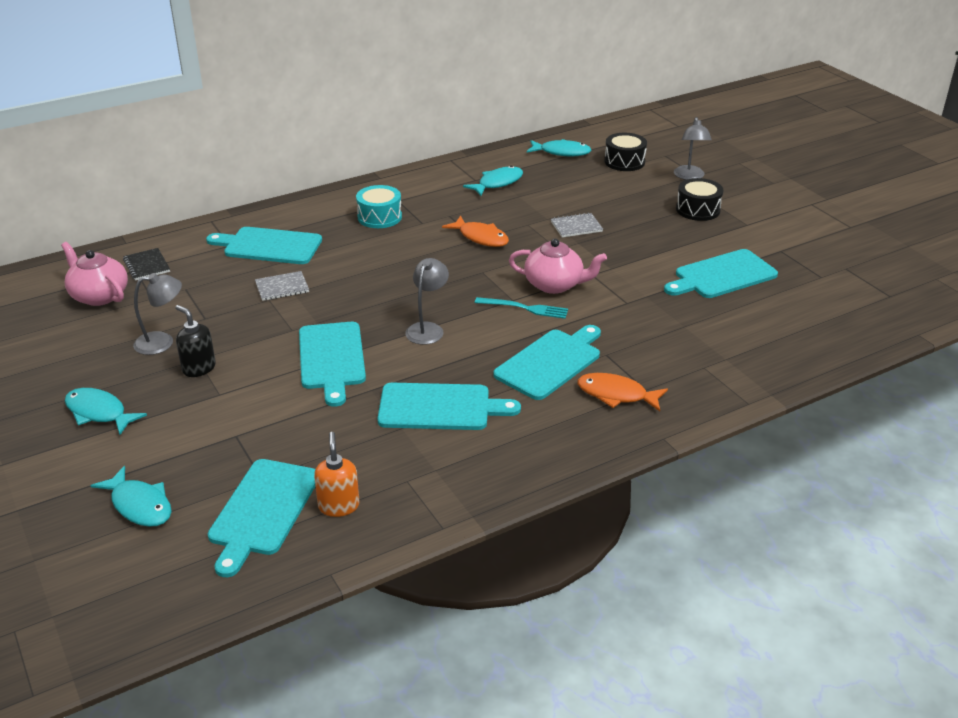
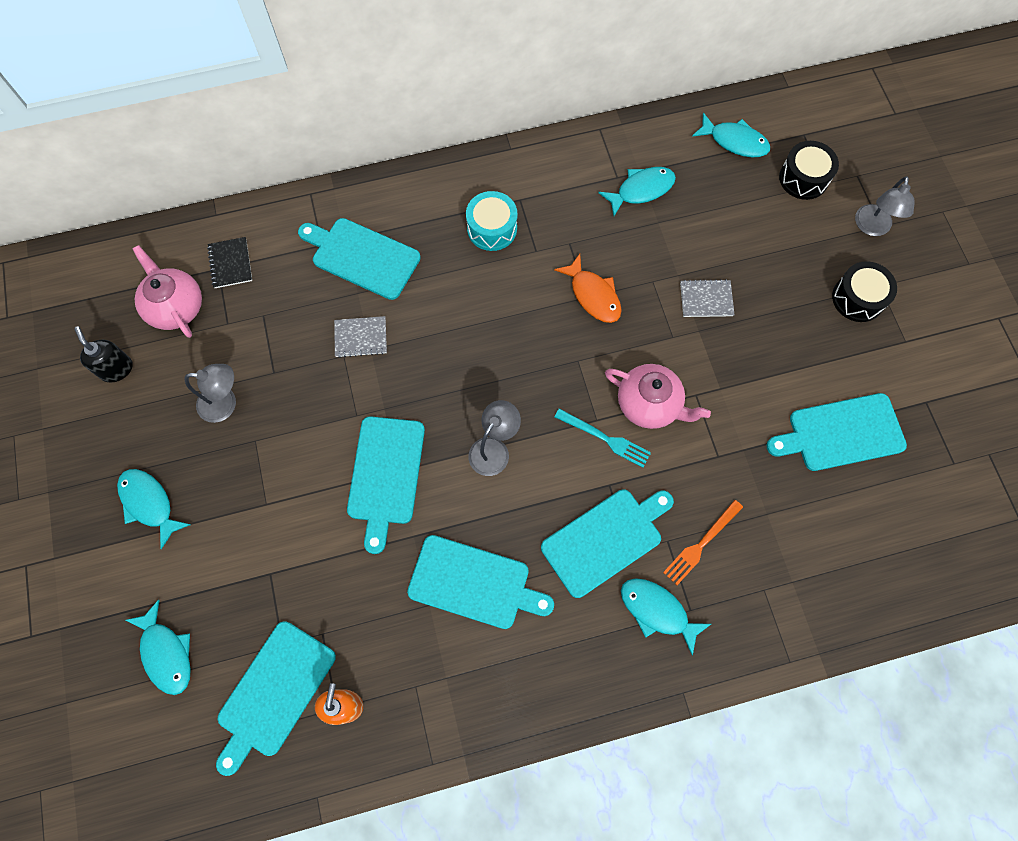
camera: 15 degrees right, 35 degrees up
(199, 368) = (253, 456): black soap dispenser -> black soap dispenser (116, 369)
(616, 395) = (657, 611): orange fish -> turquoise fish
(636, 351) = (701, 544): none -> orange fork

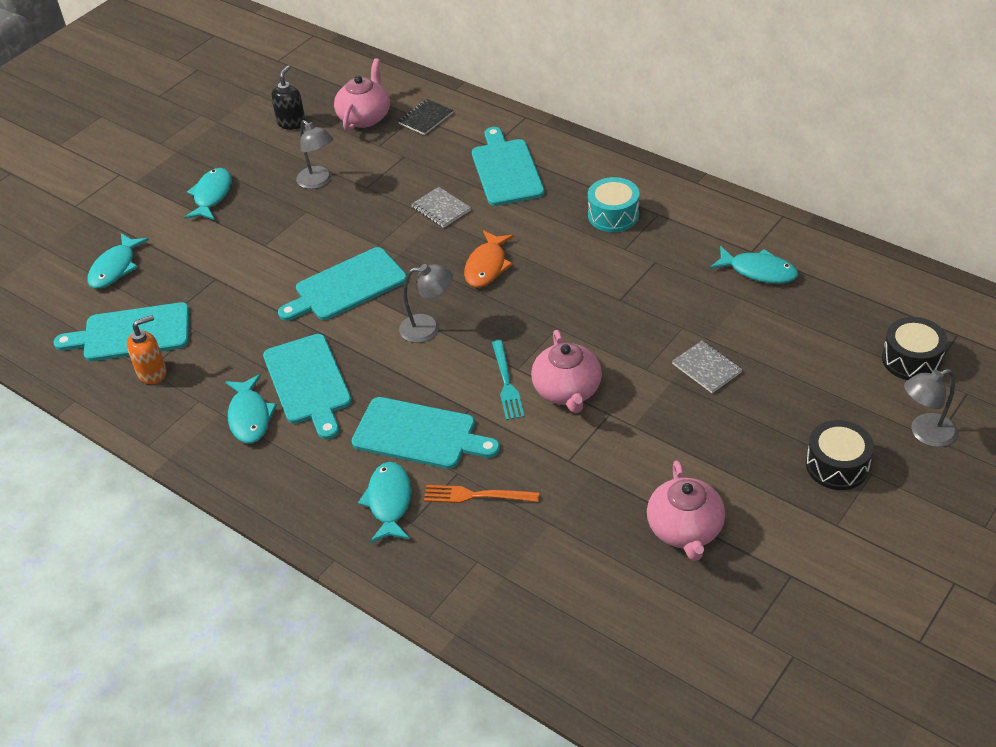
camera: 55 degrees right, 25 degrees down
(593, 295) = (625, 302): orange fish -> orange fish (487, 266)
(734, 141) = (885, 296): turquoise fish -> turquoise fish (250, 417)
(841, 433) = (685, 530): turquoise cutting board -> pink teapot

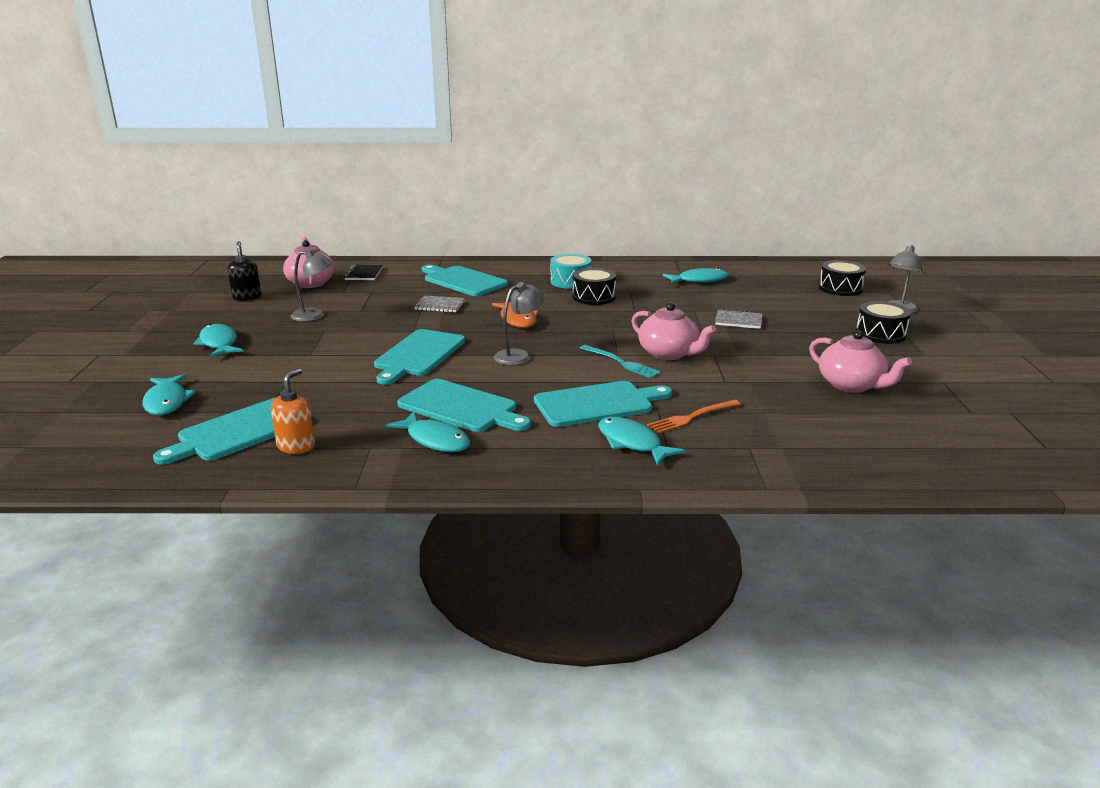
camera: 40 degrees left, 20 degrees down
(605, 256) = (593, 297): none -> black drum

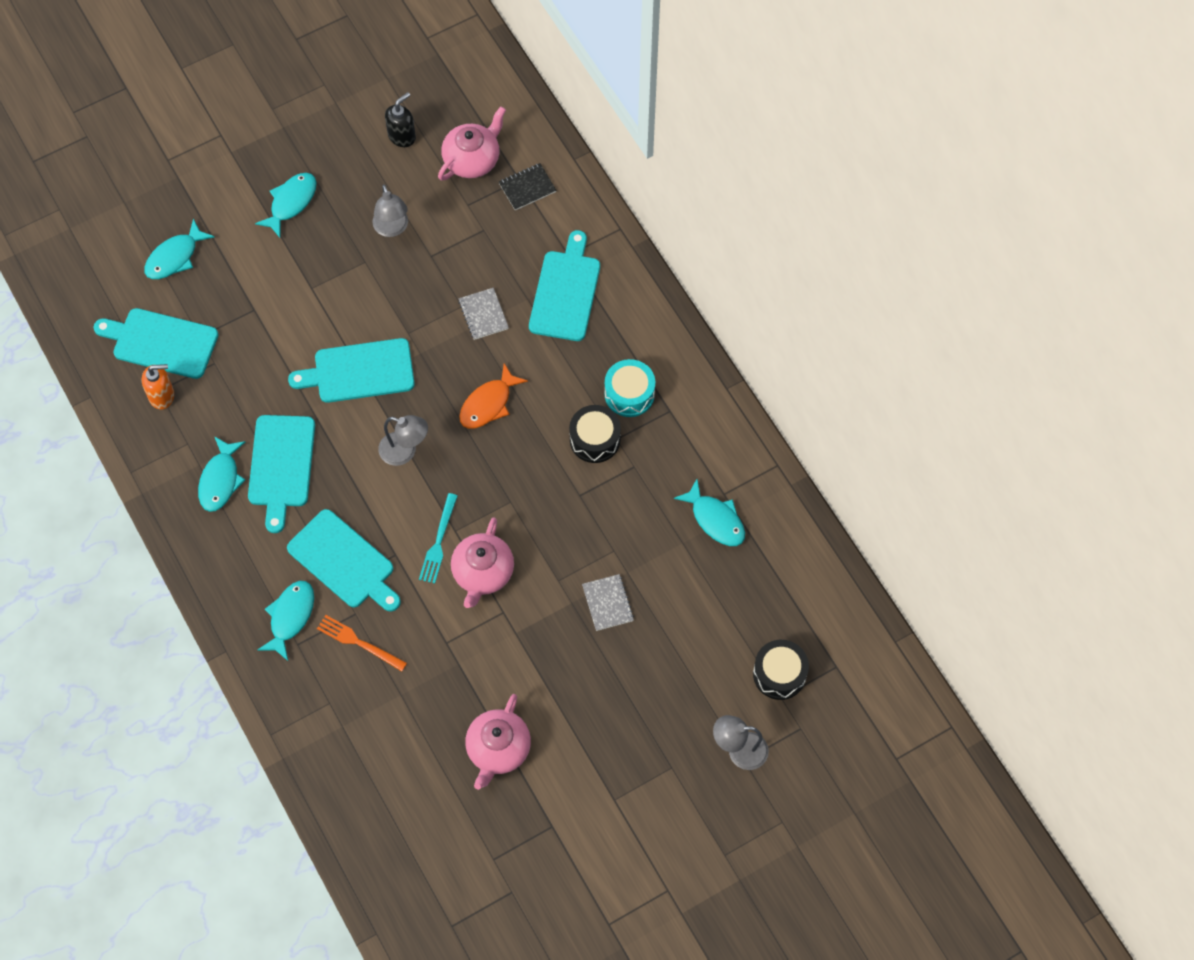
camera: 60 degrees right, 40 degrees up
(880, 334) = (650, 747): black drum -> none

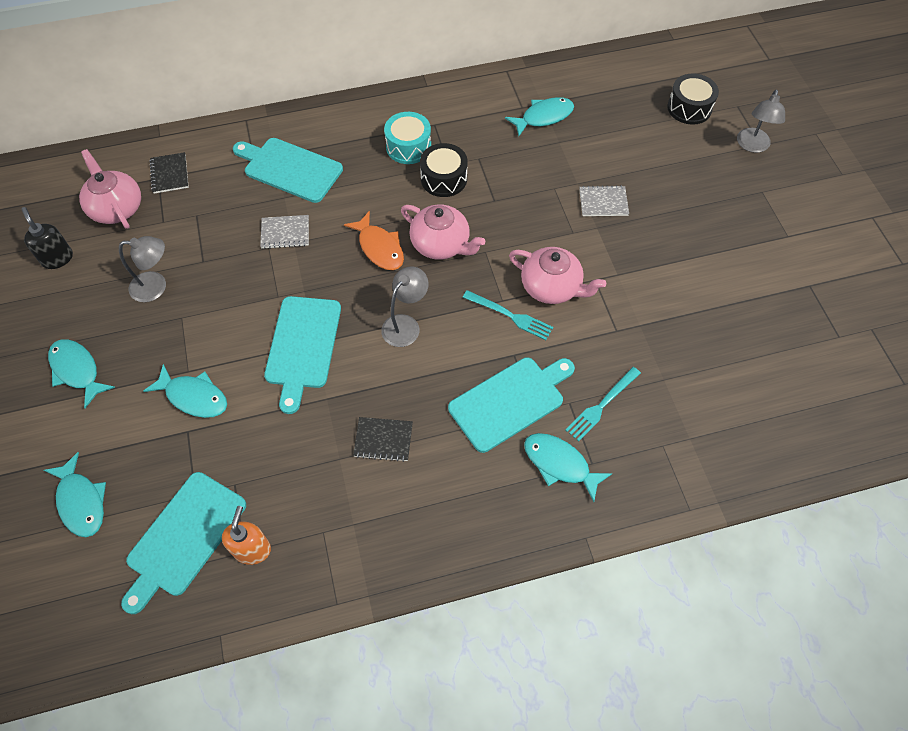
camera: 75 degrees left, 5 degrees down
(220, 480) = (380, 504): turquoise fish -> turquoise fish (194, 397)
(281, 466) = (383, 440): turquoise cutting board -> black notebook
(358, 642) = (601, 405): orange fork -> turquoise fork
(498, 749) = (731, 311): pink teapot -> pink teapot (441, 244)

